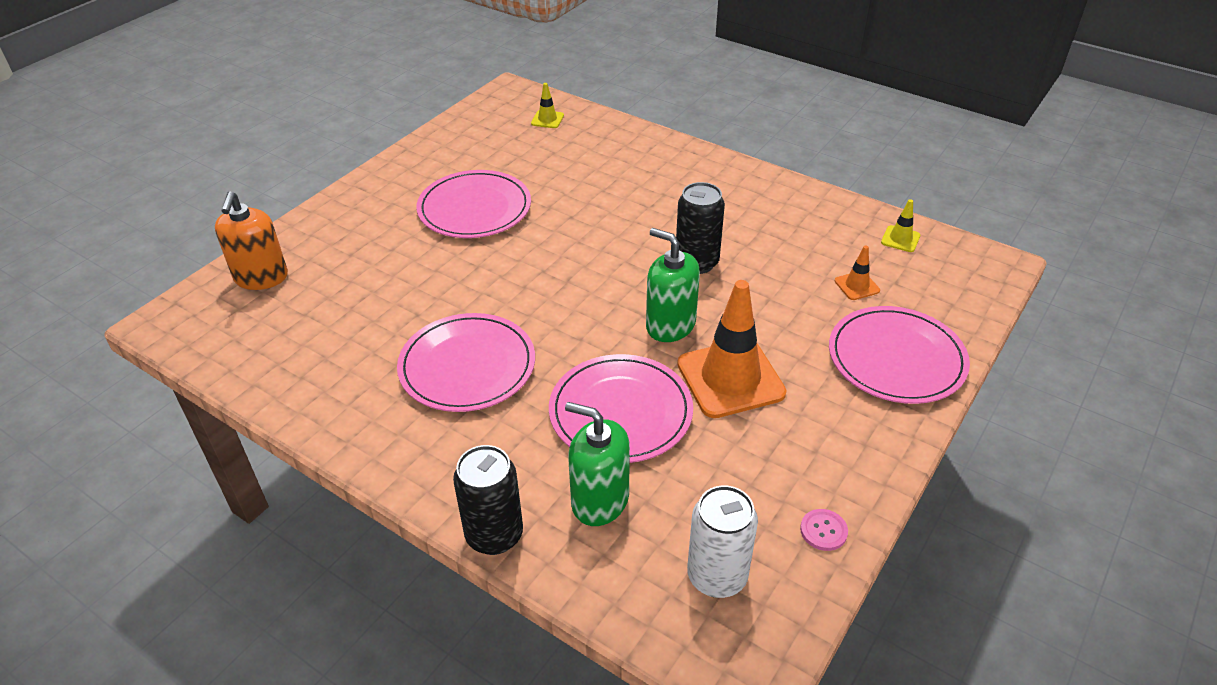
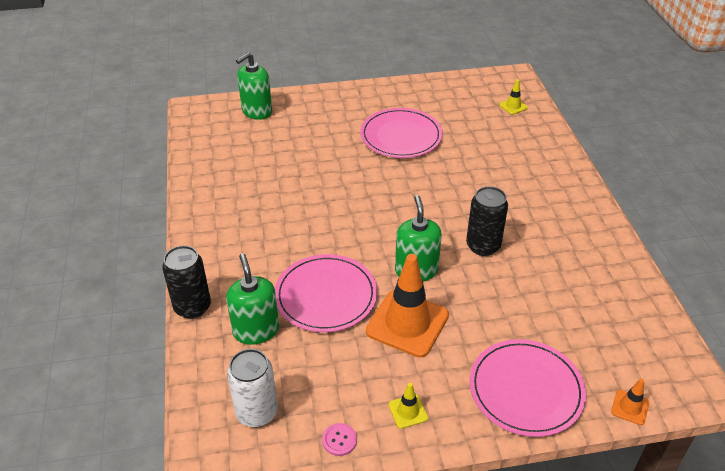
camera: 45 degrees right, 0 degrees up
(261, 277) = (257, 111): orange soap dispenser -> green soap dispenser
(467, 366) = (287, 218): pink plate -> none
(857, 286) = (567, 329): orange traffic cone -> orange traffic cone (630, 407)
(900, 239) = (646, 323): yellow traffic cone -> yellow traffic cone (408, 411)

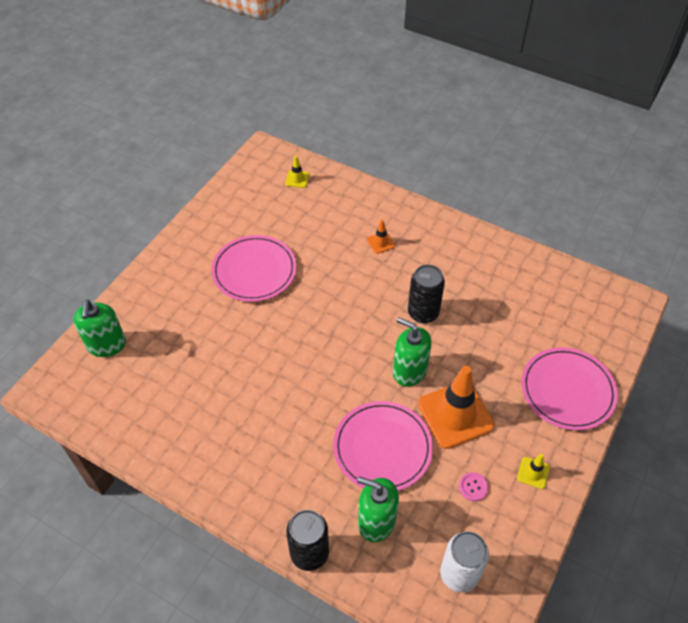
camera: 50 degrees left, 10 degrees up
(339, 440) = (525, 534): pink button -> pink button (473, 487)
(630, 407) = (622, 347): orange traffic cone -> orange traffic cone (380, 243)

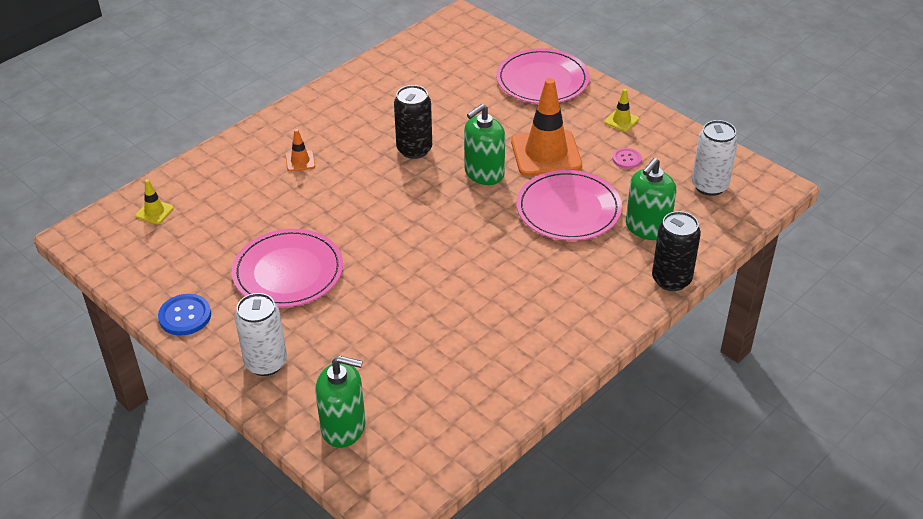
camera: 75 degrees left, 10 degrees down
(161, 284) = (266, 363): none -> white can
(198, 227) = (185, 316): none -> blue button

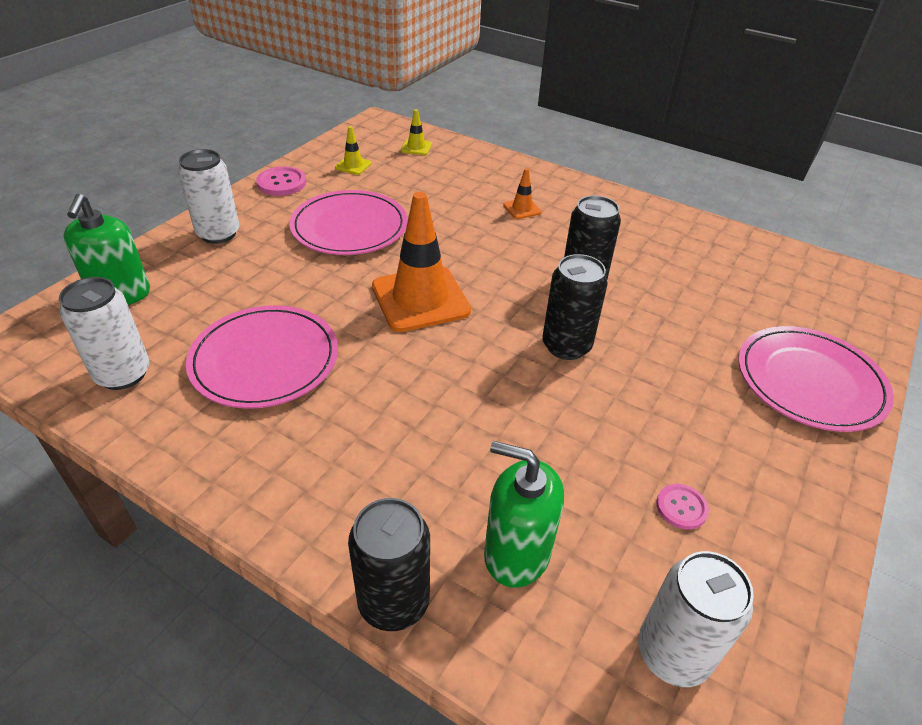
camera: 75 degrees right, 0 degrees up
(185, 316) = (281, 183): blue button -> pink button
(455, 414) = (123, 374): none -> white can
(484, 173) = (566, 346): green soap dispenser -> black can
(546, 153) = (640, 404): orange traffic cone -> orange traffic cone (420, 299)
(568, 209) = (526, 443): pink plate -> pink plate (265, 360)
(621, 121) = (779, 491): yellow traffic cone -> yellow traffic cone (353, 165)

